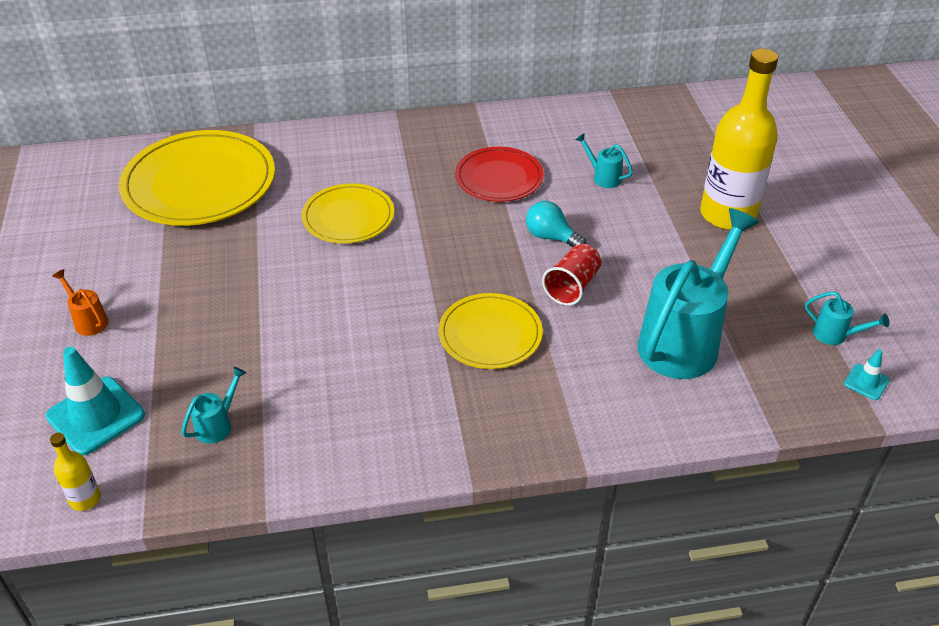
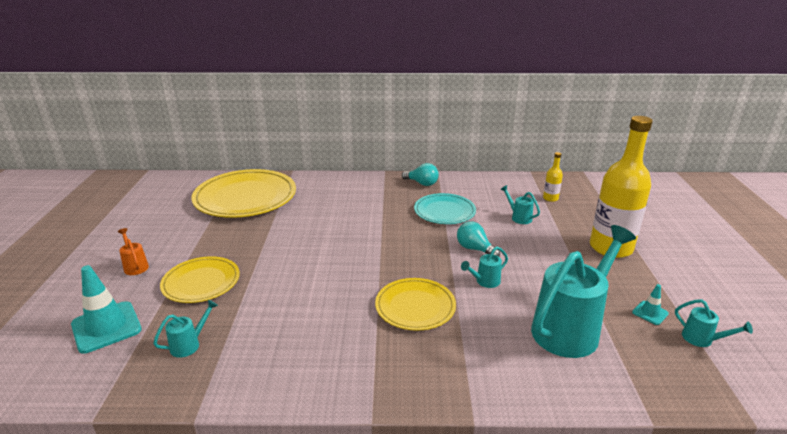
camera: 10 degrees right, 15 degrees down
(85, 499) = (65, 385): yellow bottle -> yellow bottle (550, 198)
(348, 217) = (334, 224): yellow plate -> yellow plate (201, 282)
(456, 129) = (422, 183): none -> turquoise light bulb
(499, 178) = (444, 211): red plate -> turquoise plate
(572, 286) = (485, 281): red cup -> turquoise watering can
(866, 382) = (733, 380): turquoise traffic cone -> turquoise traffic cone (650, 313)

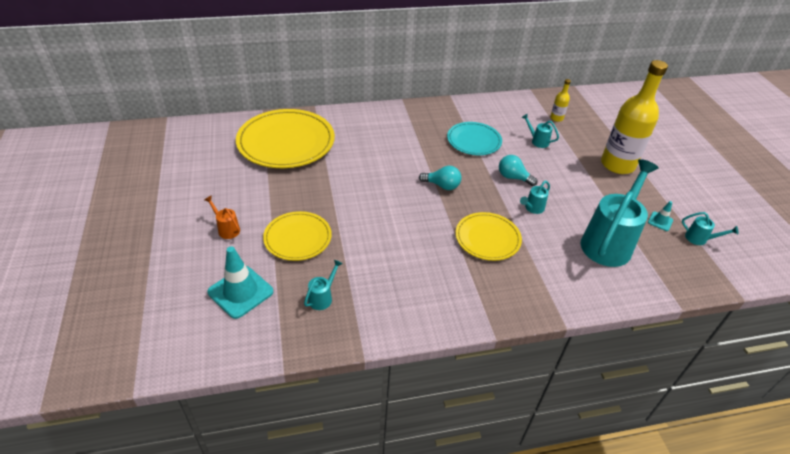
camera: 15 degrees left, 15 degrees up
(422, 183) = (442, 111): turquoise light bulb -> turquoise light bulb (442, 185)

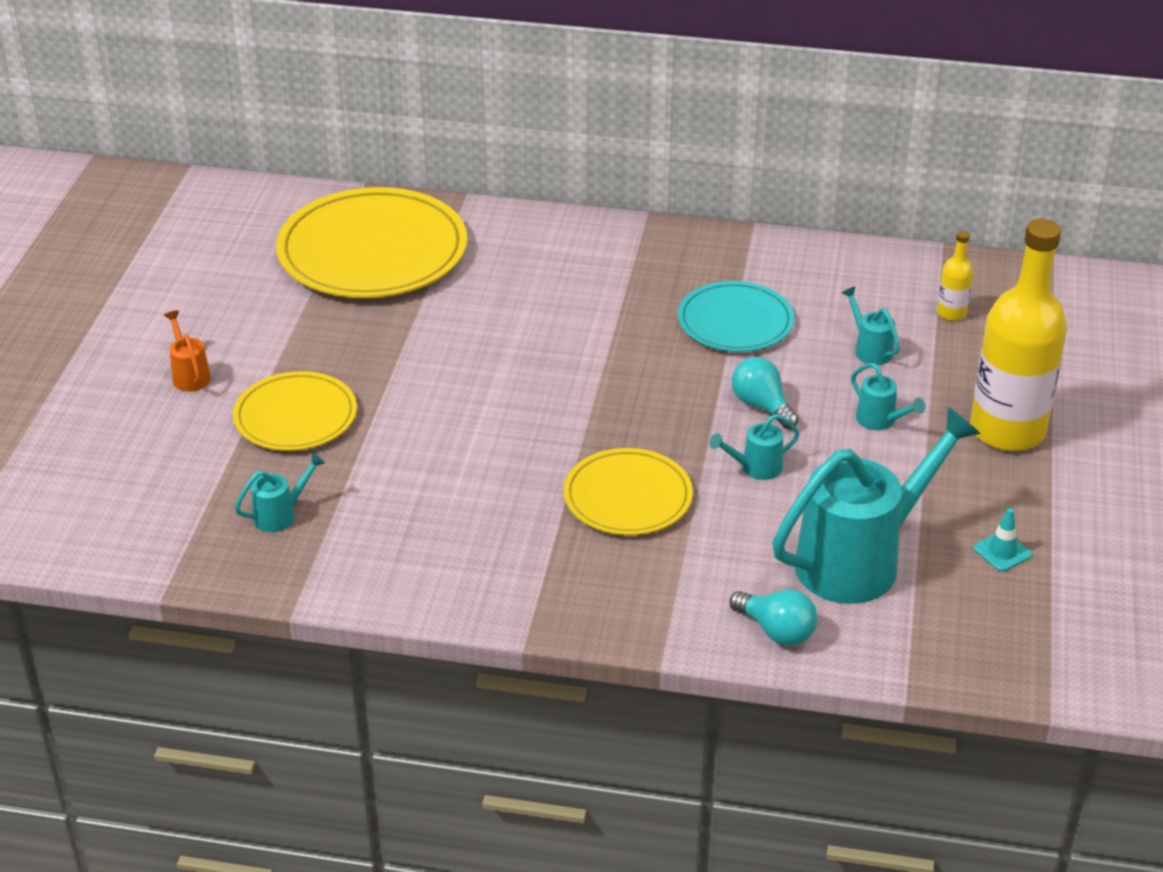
camera: 25 degrees right, 5 degrees down
(240, 292) = (159, 474): turquoise traffic cone -> none
(442, 185) = (609, 389): turquoise light bulb -> turquoise light bulb (776, 631)
(699, 239) = (1057, 601): turquoise watering can -> turquoise watering can (880, 421)

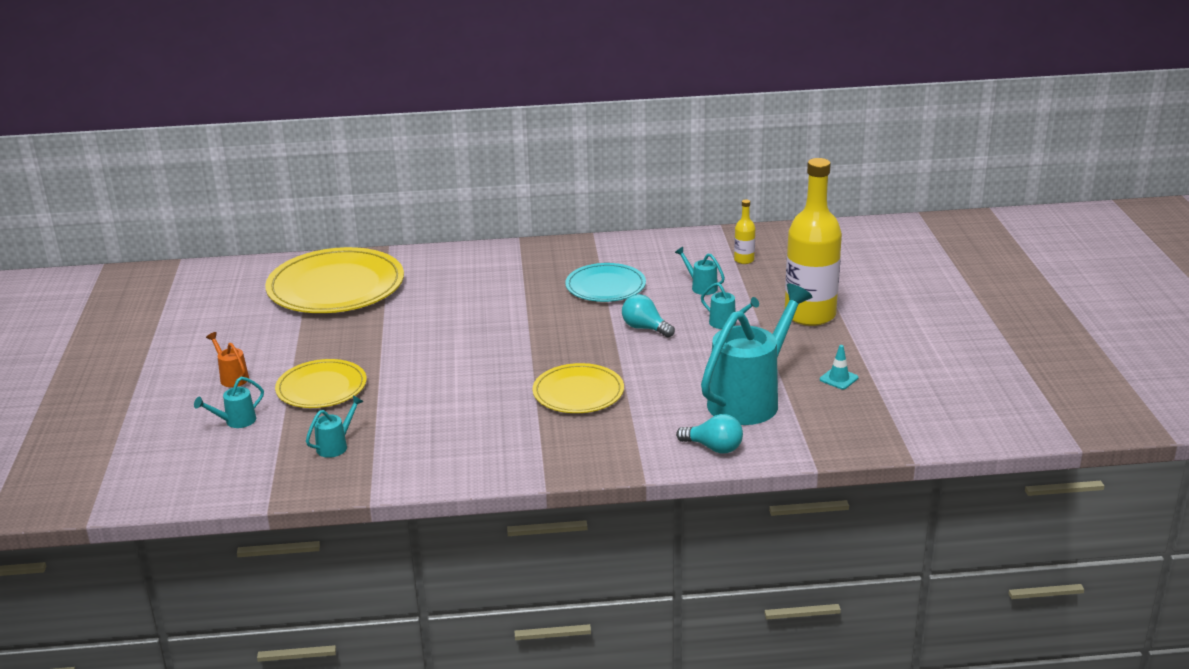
camera: 15 degrees left, 10 degrees down
(756, 468) = (657, 362): turquoise watering can -> turquoise watering can (236, 421)

